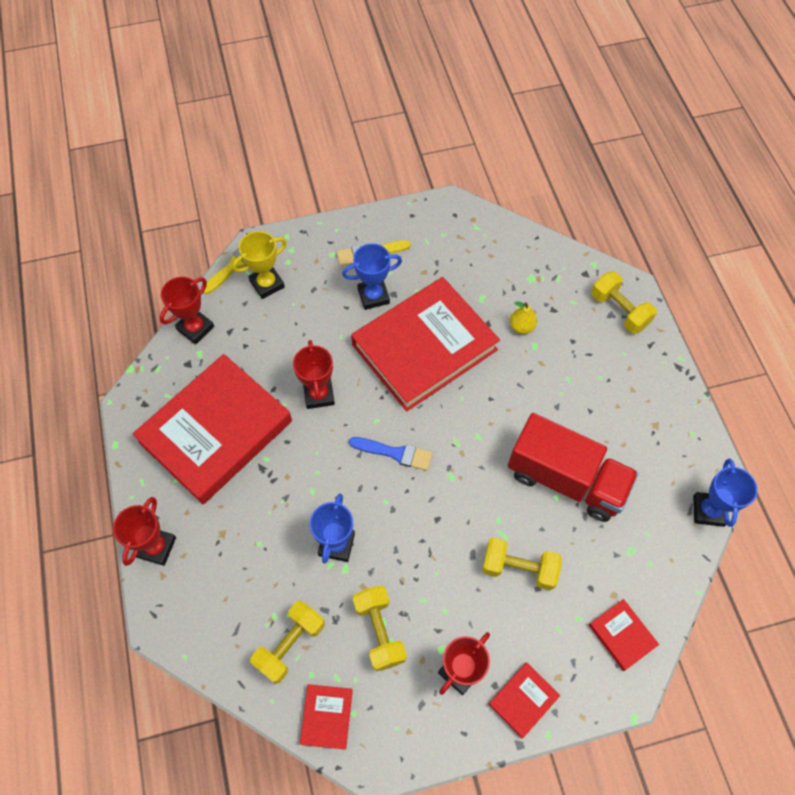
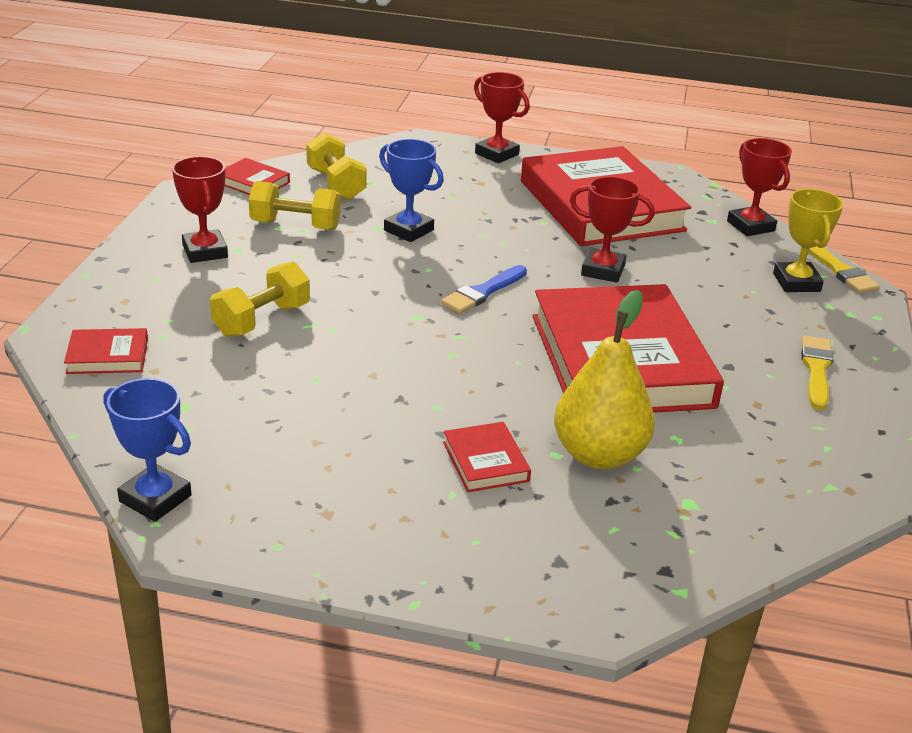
camera: 115 degrees right, 30 degrees down
(373, 296) = (734, 349): blue trophy -> none
(521, 327) = (599, 455): yellow pear -> yellow pear, size x2.09
(523, 700) = (133, 273): red book -> red book (485, 461)
(565, 479) = (330, 395): red truck -> none
(619, 310) = (562, 575): yellow dumbbell -> none

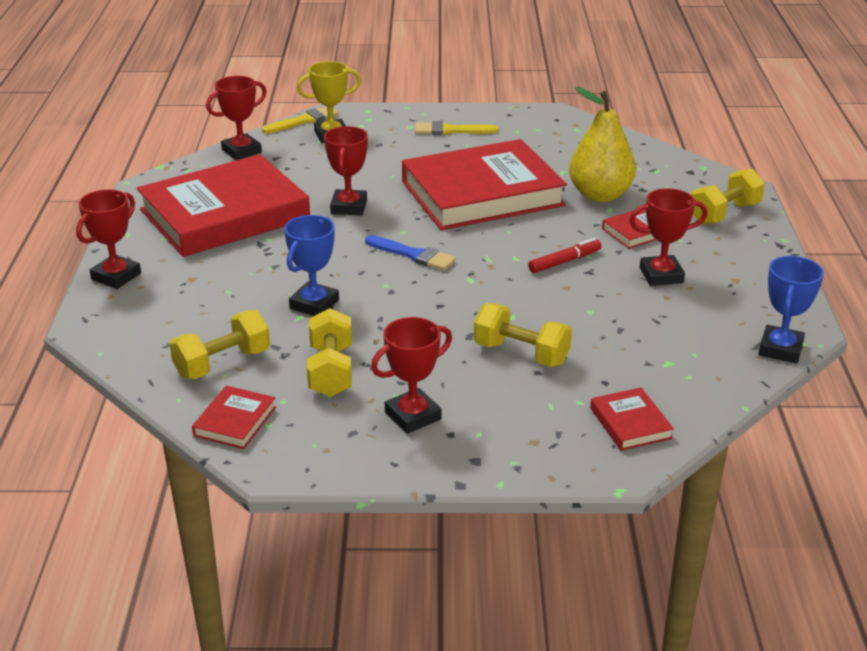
camera: 100 degrees left, 0 degrees up
(367, 451) = (661, 275): none -> red trophy
(430, 385) = (564, 262): none -> red marker
(514, 563) = (724, 214): none -> yellow dumbbell

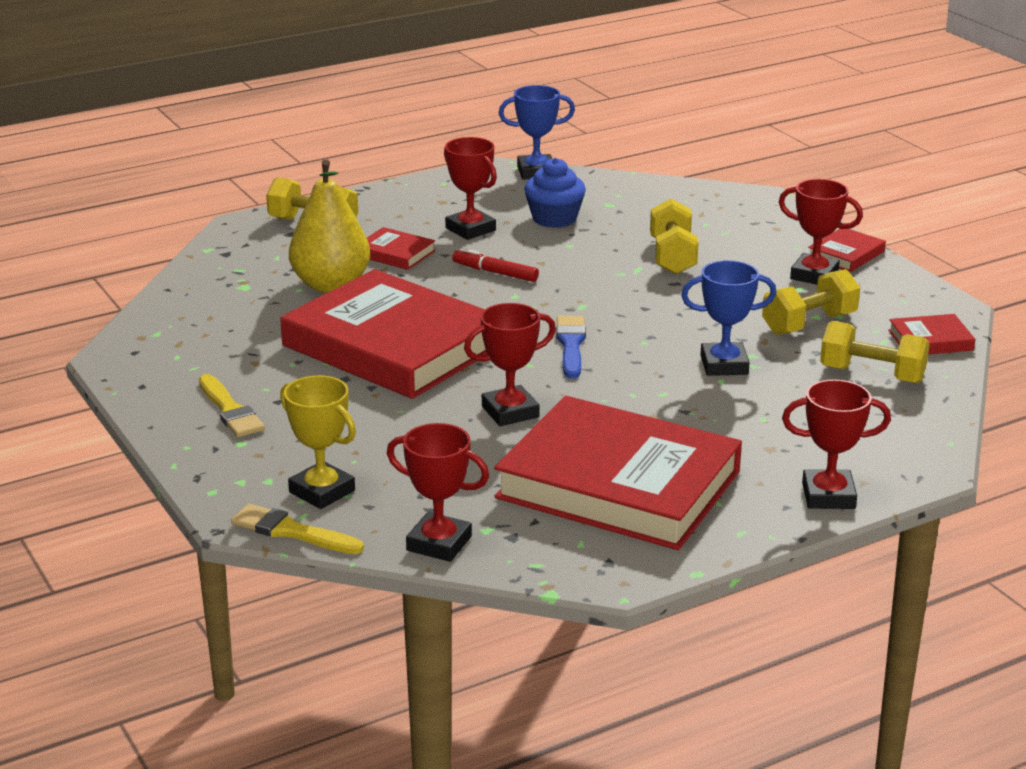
camera: 120 degrees left, 5 degrees down
(630, 423) = (707, 202): red book -> red book (846, 254)
(654, 322) = (554, 218): none -> blue cupcake

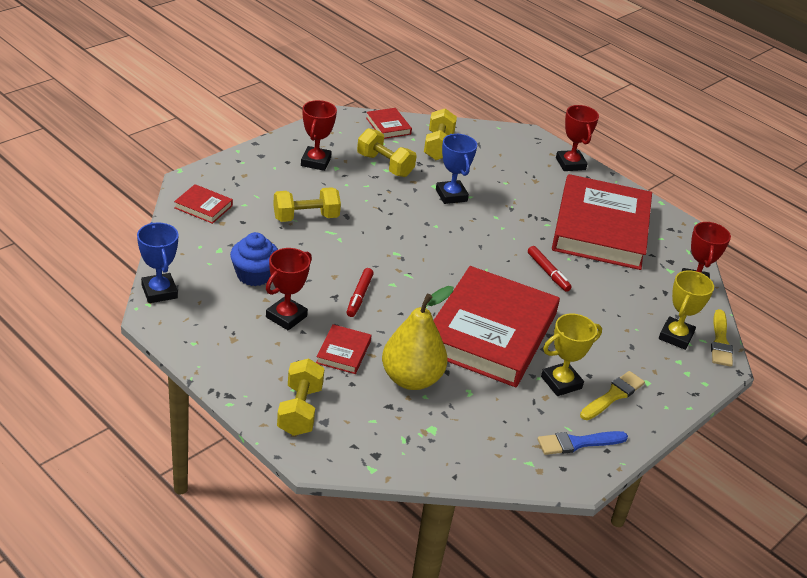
camera: 110 degrees left, 10 degrees up
(274, 377) = (561, 382): none -> yellow trophy
(510, 412) = (548, 272): red trophy -> red marker
(571, 345) = (453, 254): blue brush -> blue brush (577, 443)
(846, 254) = (279, 149): red book -> red book (203, 207)

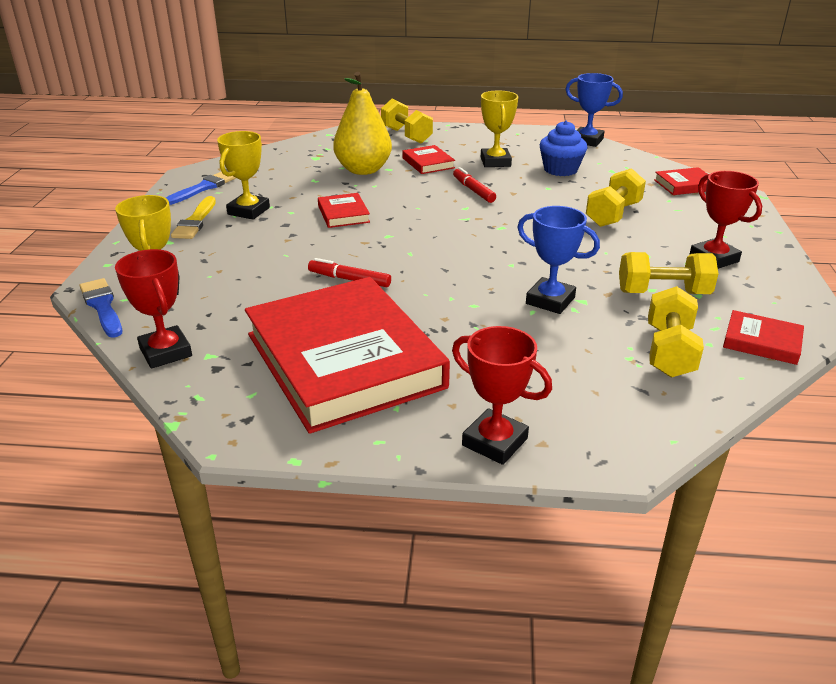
camera: 145 degrees right, 5 degrees down
(286, 317) = (495, 162): red trophy -> yellow trophy
(438, 146) = (669, 351): yellow dumbbell -> yellow dumbbell turned 45 degrees clockwise
(490, 332) = (343, 214): red book -> red book, size x0.40
(720, 342) = (102, 306): yellow brush -> blue brush

